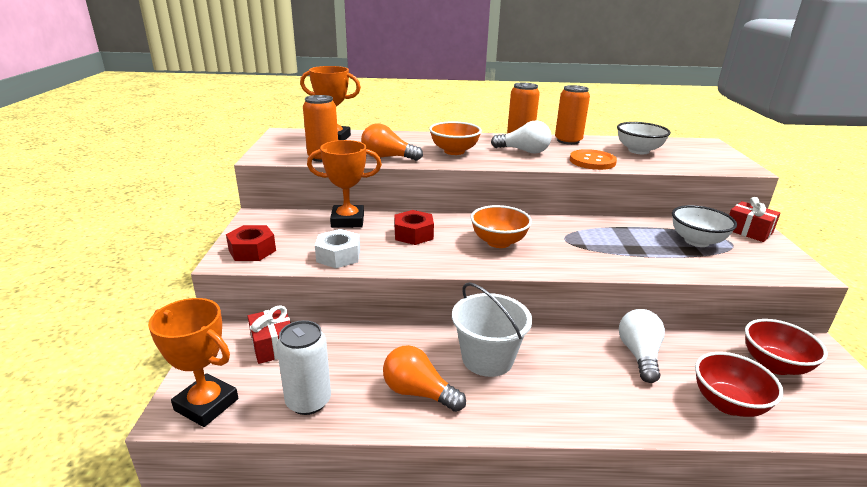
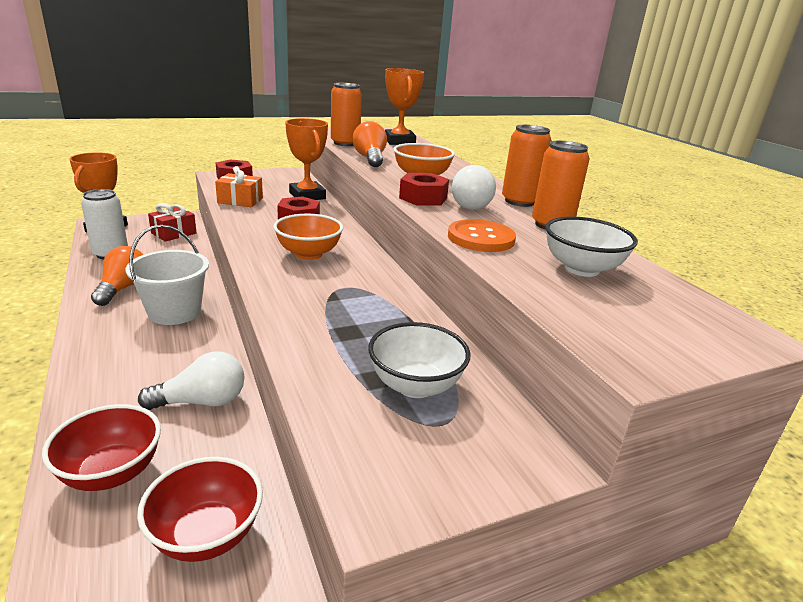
camera: 65 degrees right, 0 degrees up
(338, 256) = (240, 201): white nut -> orange gift
(507, 160) = (423, 198): none -> red nut
(748, 231) = (513, 450): red gift -> none

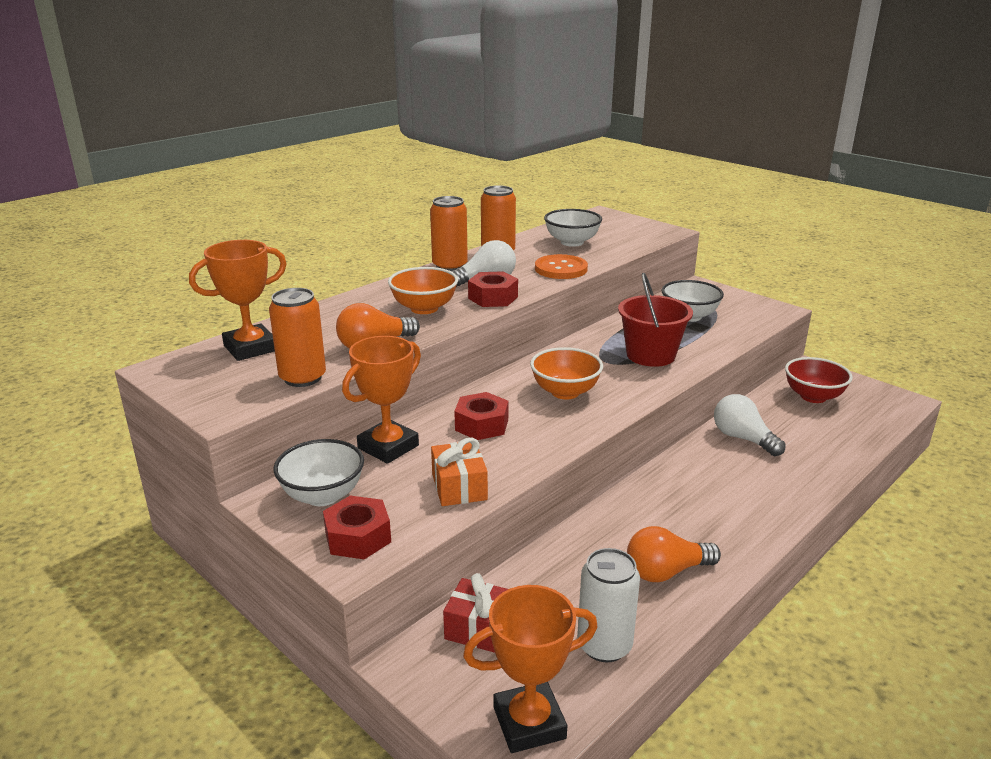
camera: 110 degrees left, 0 degrees up
(111, 473) = (830, 440): red bowl -> none
(174, 312) = (664, 510): white bucket -> none
(280, 179) = (323, 495): none -> white bowl
(332, 313) = (650, 355): none -> red bucket

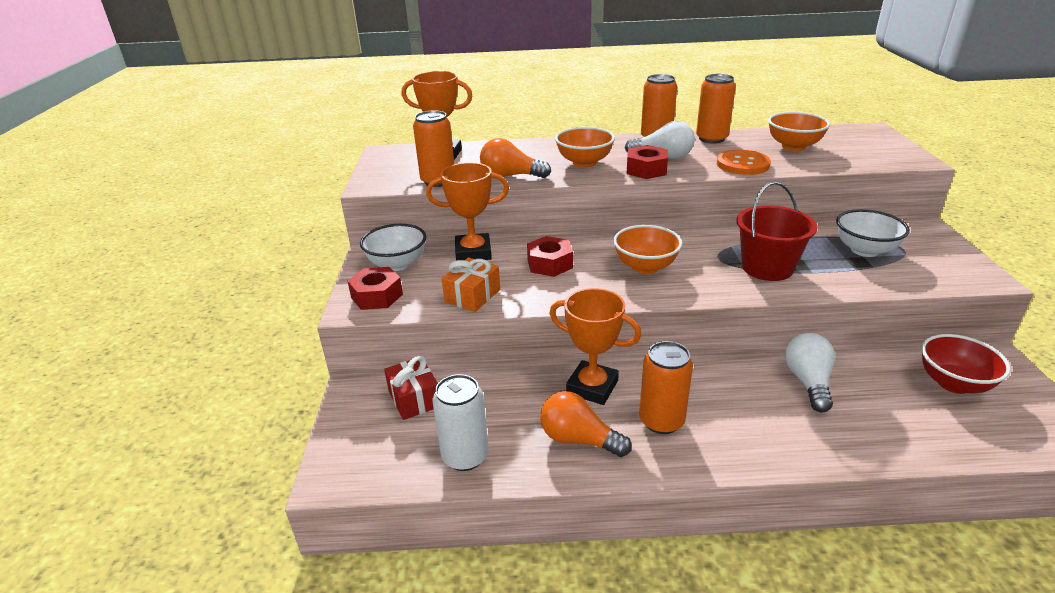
camera: 45 degrees right, 5 degrees up
(529, 722) = (360, 467): orange trophy -> orange trophy (592, 387)
(572, 242) = (793, 146): white bowl -> orange bowl
(699, 521) = (661, 421): none -> orange can

